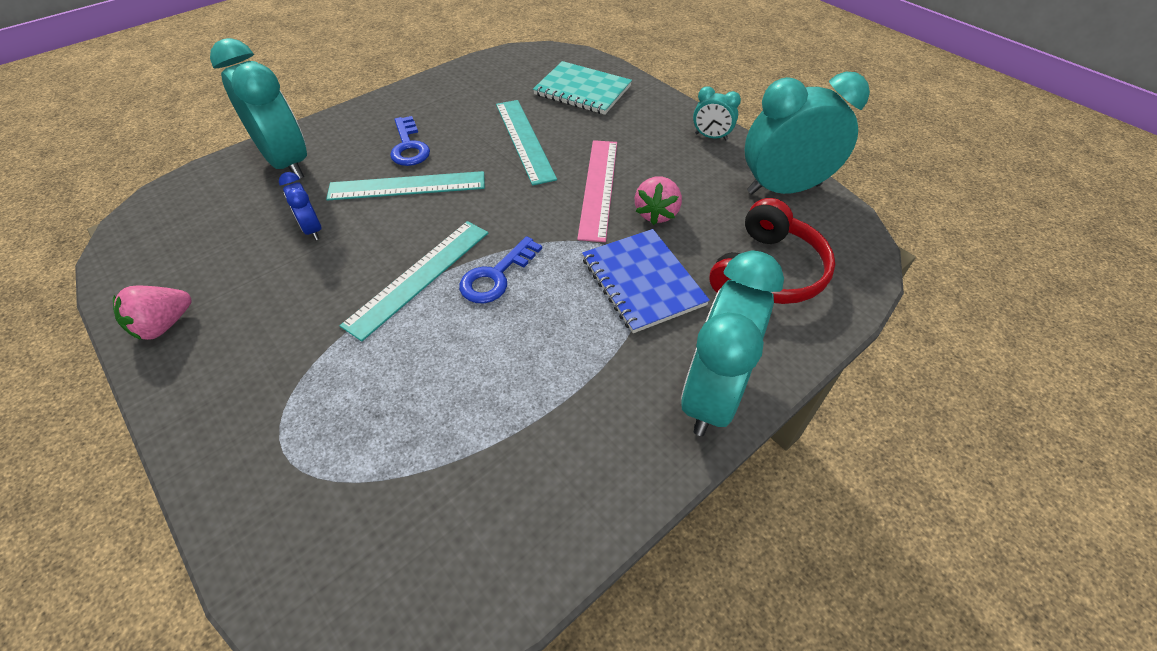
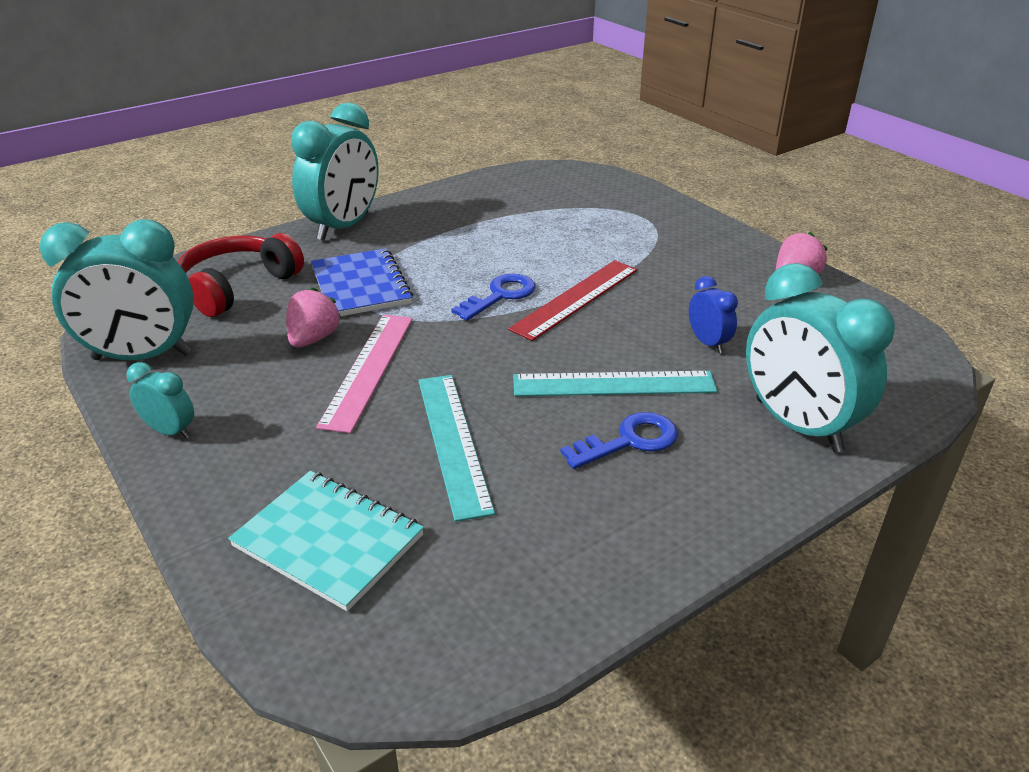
camera: 175 degrees left, 15 degrees down
(409, 146) = (628, 441): blue key -> blue key turned 75 degrees clockwise
(419, 277) = (575, 298): turquoise ruler -> red ruler

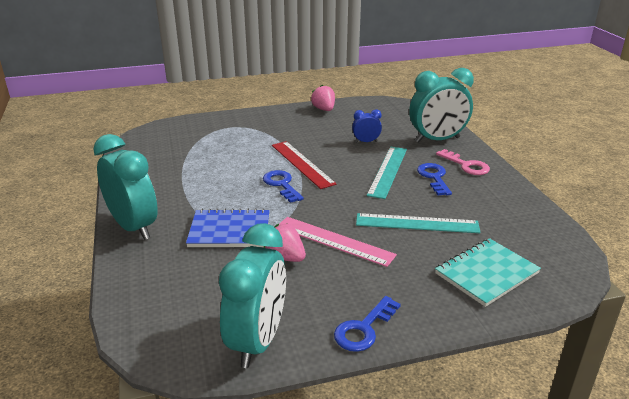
camera: 70 degrees left, 5 degrees down
(170, 431) = (364, 328): turquoise clock -> blue key
(237, 287) = (185, 285): red headphones -> none
(714, 478) = (466, 165): none -> pink key

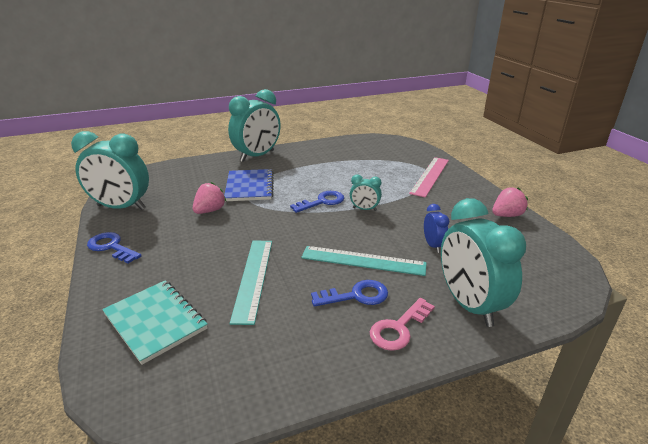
camera: 85 degrees right, 0 degrees up
(302, 164) = (364, 209): red ruler -> turquoise clock
(334, 240) = (229, 231): pink ruler -> pink ruler (430, 176)

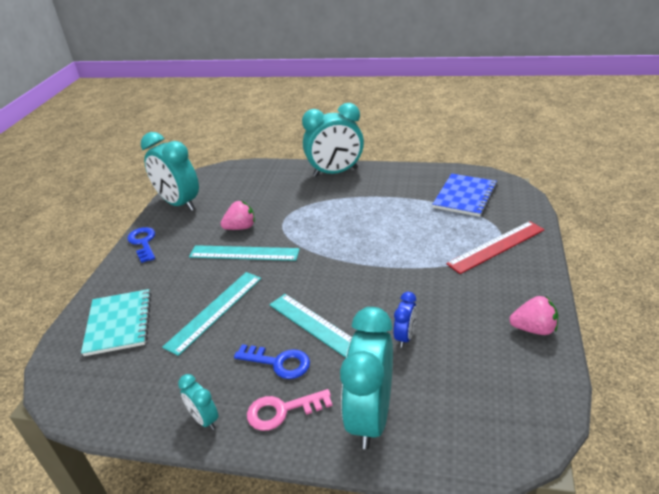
camera: 35 degrees right, 5 degrees up
(234, 228) = (244, 253): none -> turquoise ruler
(249, 187) = (296, 209): blue notebook -> blue notebook (465, 196)
(322, 202) = (345, 247): blue key -> none
(364, 209) = (379, 269): turquoise clock -> turquoise clock (204, 419)
(430, 176) = (496, 247): pink ruler -> red ruler

